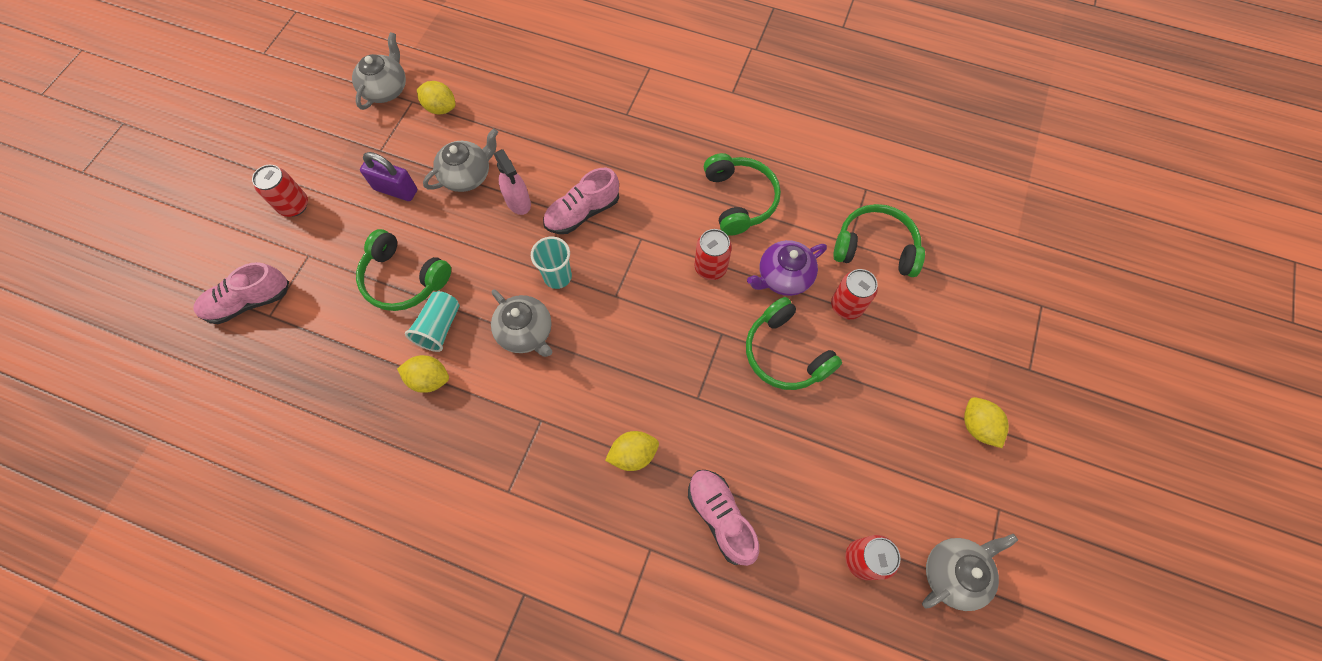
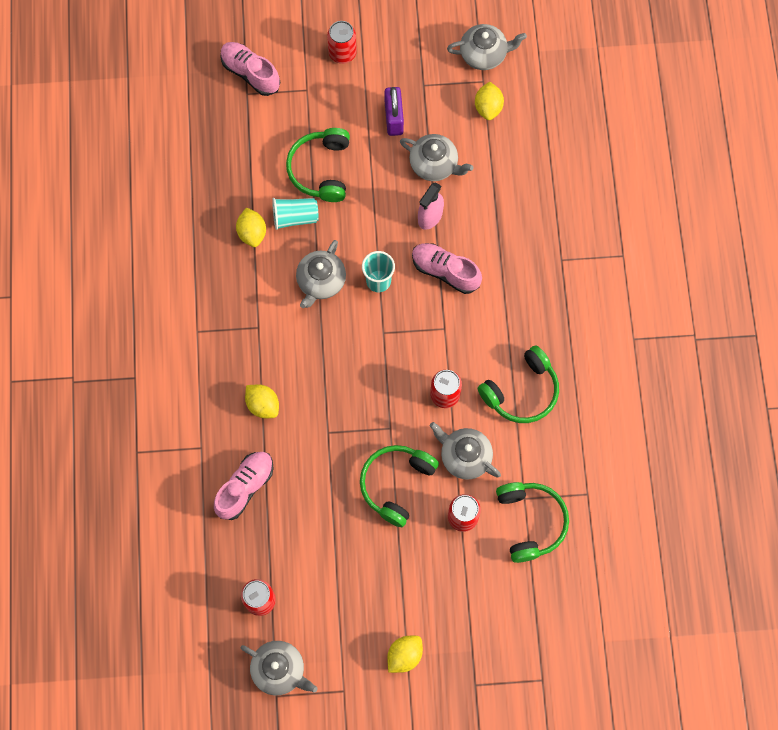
camera: 65 degrees right, 5 degrees up
(783, 277) = (464, 456): purple teapot -> grey teapot

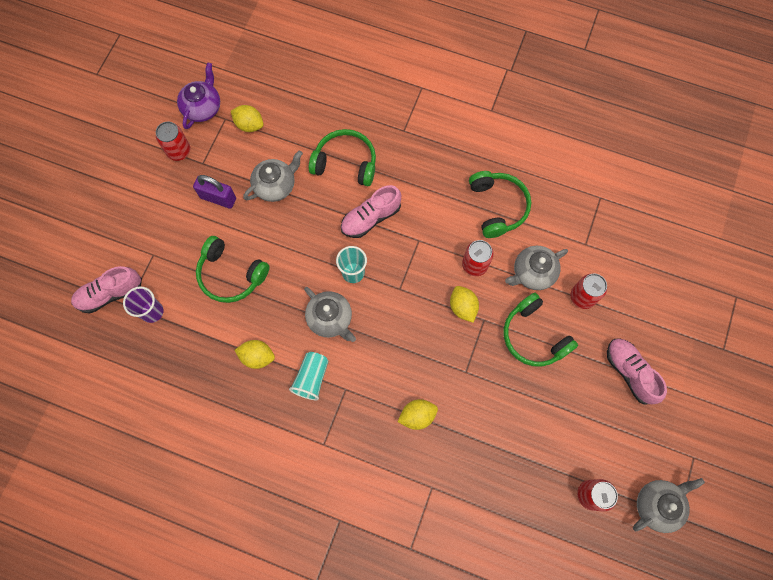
camera: 65 degrees left, 0 degrees up
(245, 487) = (484, 463): pink shoe -> pink shoe (630, 372)
(251, 118) = (152, 312): none -> purple cup
(295, 217) = (262, 314): turquoise cup -> turquoise cup (311, 378)
(342, 53) = (137, 212): red can -> red can (179, 151)
(404, 655) = (680, 394): yellow lemon -> yellow lemon (463, 307)
(430, 216) = (318, 208): pink spray bottle -> none
(484, 54) = (203, 107): grey teapot -> purple teapot
(530, 522) = (606, 248): green headphones -> green headphones (345, 163)

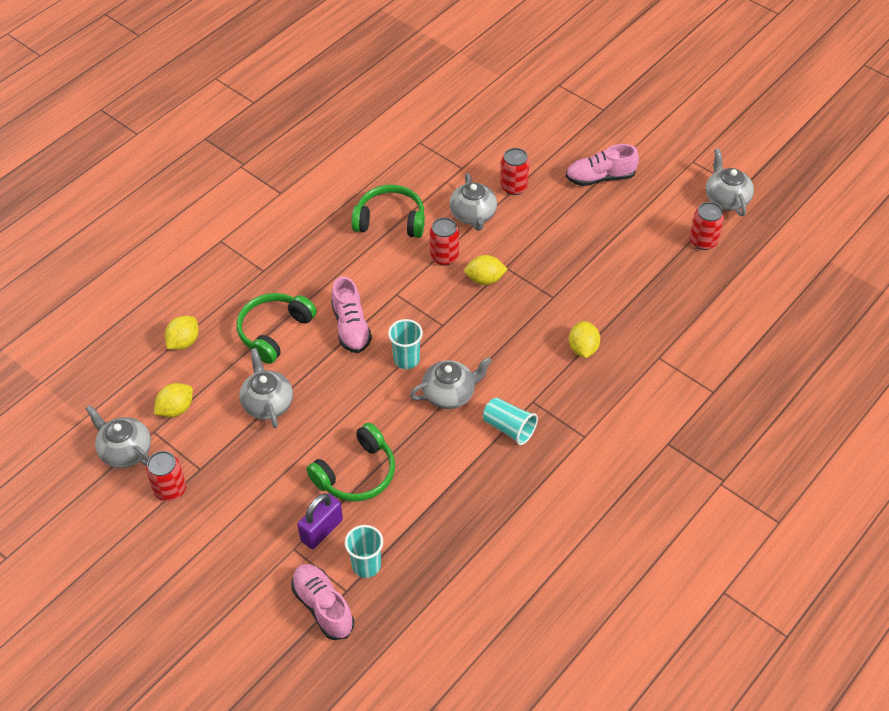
camera: 70 degrees left, 20 degrees down
(110, 294) = (323, 606): pink shoe -> pink shoe turned 150 degrees clockwise
(152, 312) = (366, 565): purple cup -> turquoise cup
(203, 107) = (125, 451): purple teapot -> grey teapot
(218, 198) = (254, 463): purple padlock -> purple padlock (321, 530)
(257, 356) = (465, 472): yellow lemon -> yellow lemon (184, 342)
(534, 336) = (537, 234): green headphones -> none

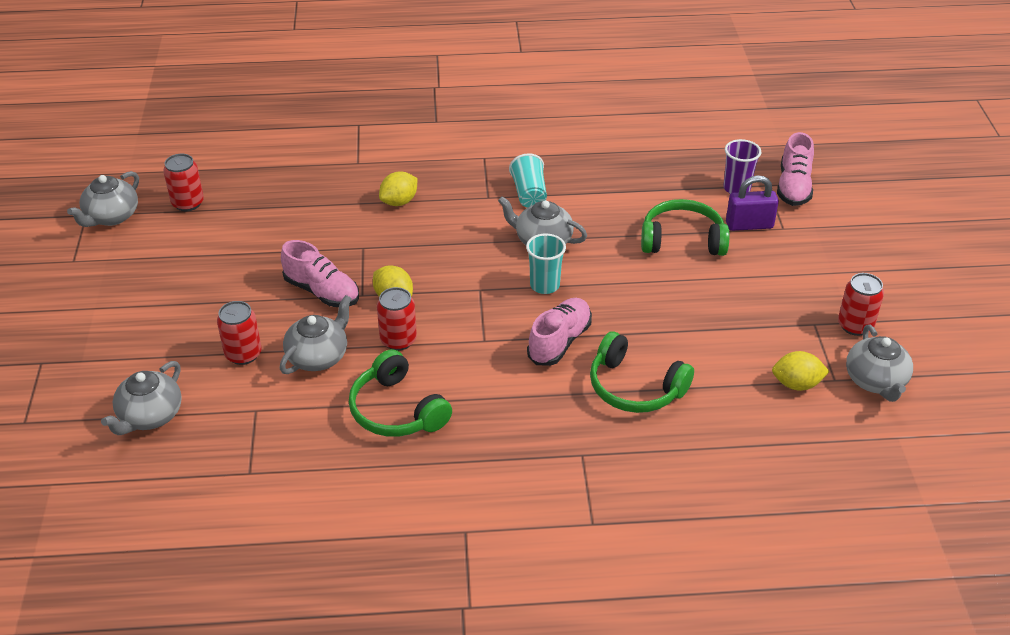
camera: 135 degrees left, 10 degrees down
(184, 342) = (735, 440): yellow lemon -> none
(267, 403) = (704, 333): grey teapot -> grey teapot (150, 416)
(274, 331) = (635, 387): green headphones -> green headphones turned 45 degrees clockwise
(366, 565) = (736, 188): turquoise cup -> purple cup
(600, 178) = (163, 305): pink shoe -> pink shoe (322, 292)

